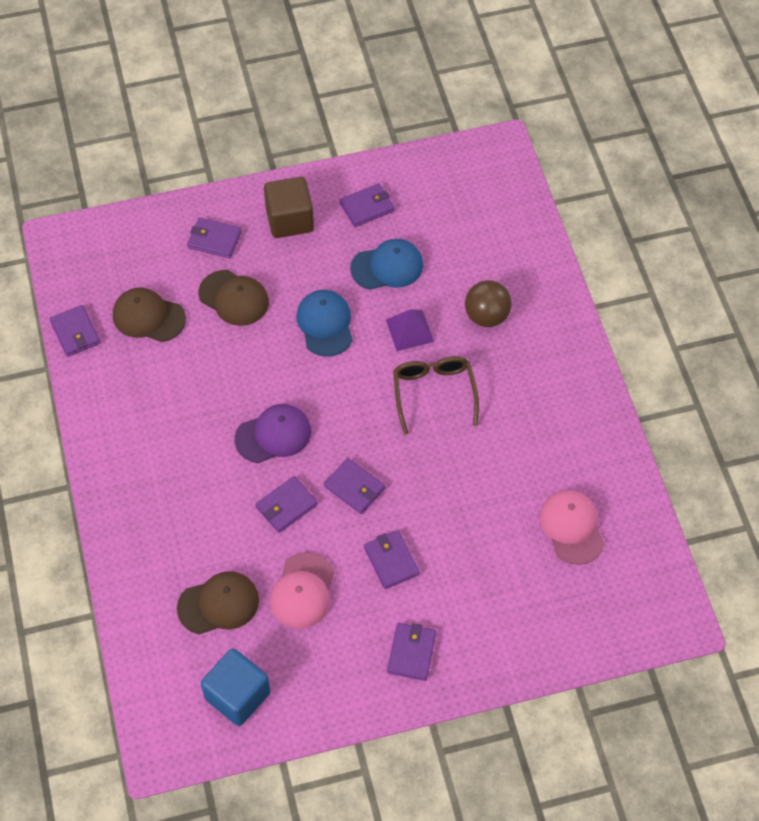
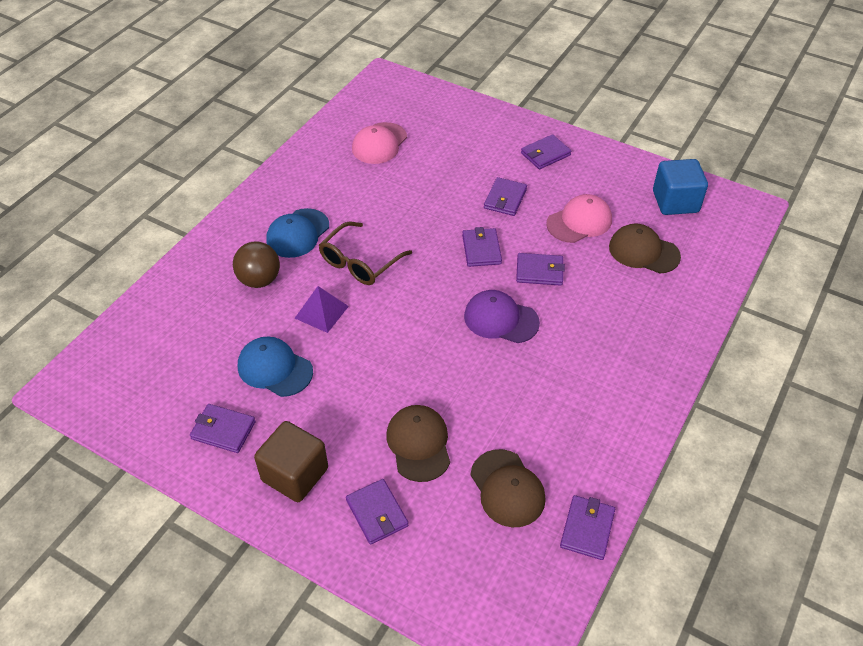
camera: 135 degrees left, 10 degrees down
(325, 324) = (373, 364): blue cap -> blue cap (297, 233)

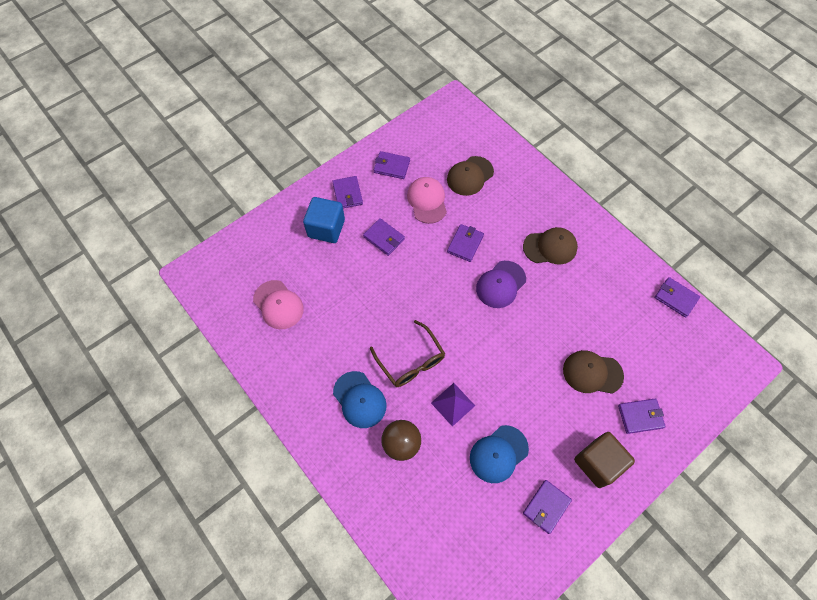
camera: 70 degrees left, 15 degrees up
(481, 249) = (430, 272): purple wallet -> purple wallet (392, 166)
(507, 488) = (638, 331): brown cap -> brown cap (550, 247)
(675, 202) = (431, 138): blue cube -> blue cube (326, 228)

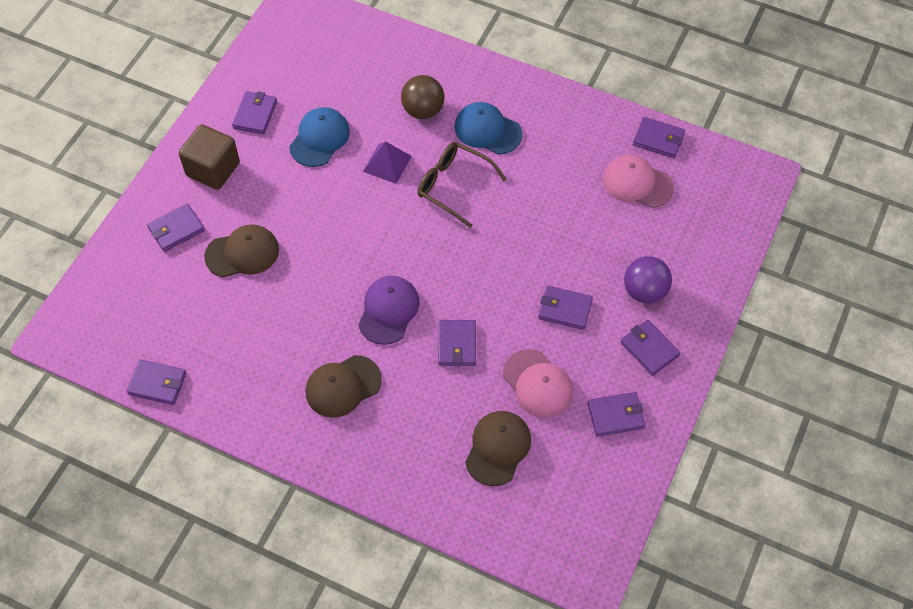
camera: 155 degrees right, 5 degrees down
(238, 333) = (658, 139): none -> purple wallet
(326, 228) = (644, 291): blue cube -> purple ball

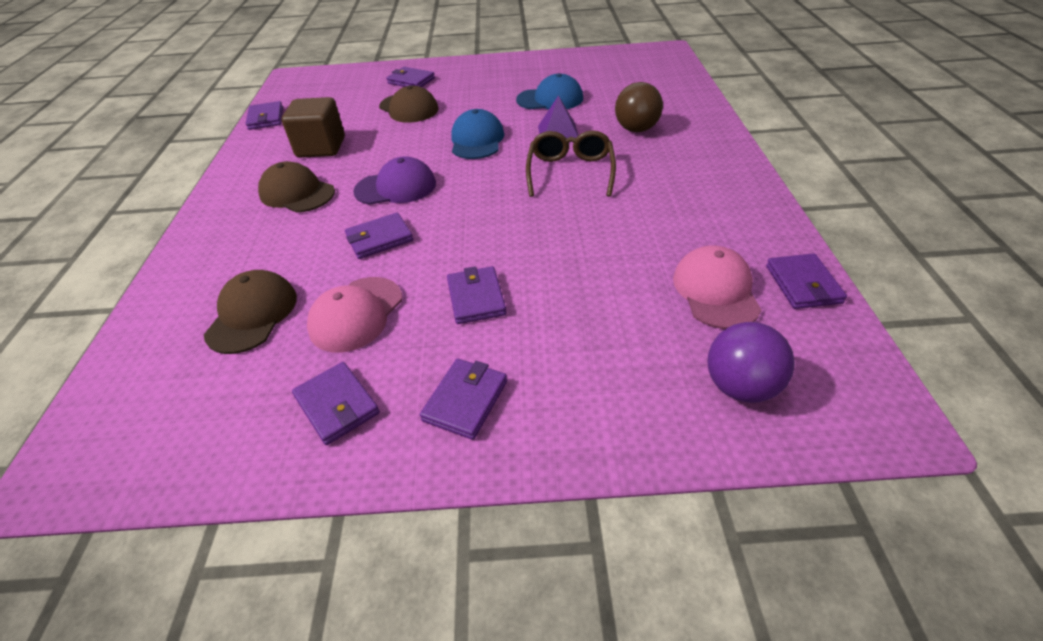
camera: 65 degrees right, 15 degrees down
(213, 169) = (477, 74): brown cube -> brown cube (321, 147)
(255, 114) = (543, 71): purple wallet -> none
(487, 130) = (657, 167): blue cap -> blue cap (477, 140)
(498, 448) = (252, 315): brown cap -> brown cap turned 75 degrees counterclockwise
(644, 291) = (556, 360): purple ball -> purple ball (740, 386)

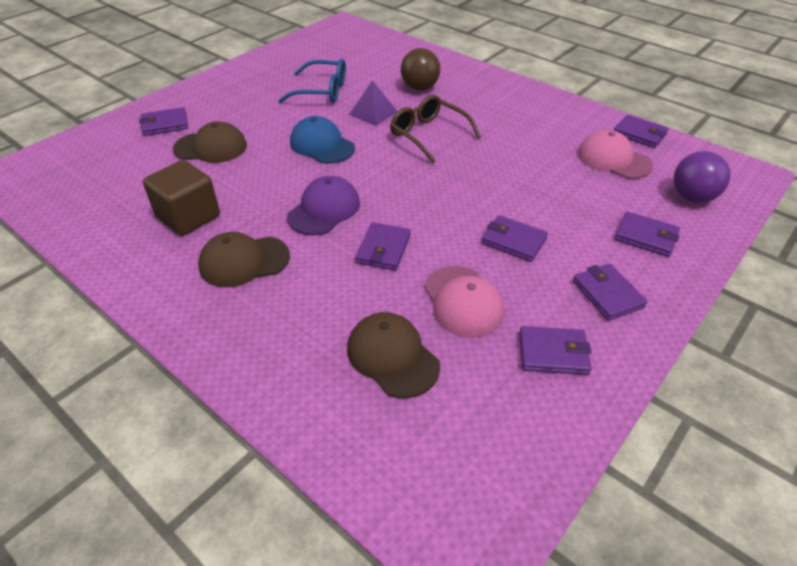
camera: 50 degrees left, 0 degrees up
(266, 118) = (63, 224): purple wallet -> purple wallet (646, 237)
(550, 99) = (322, 91): blue cap -> blue glasses

